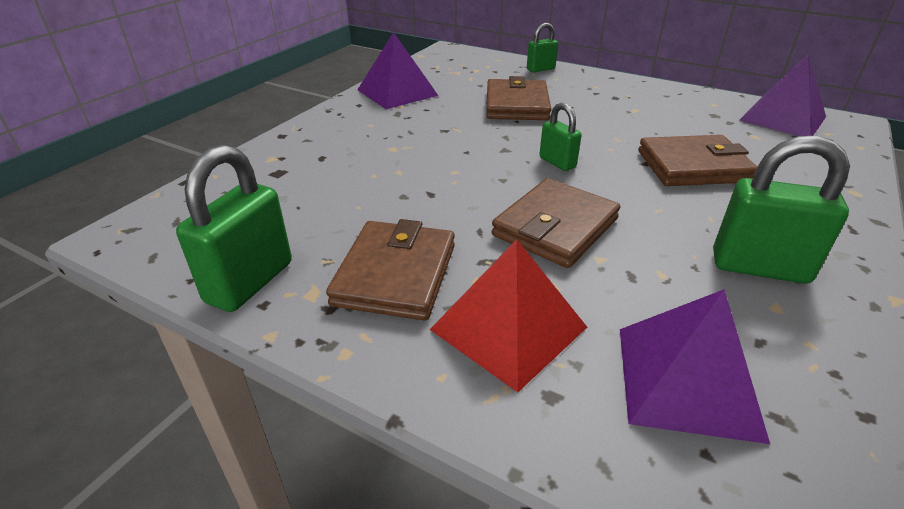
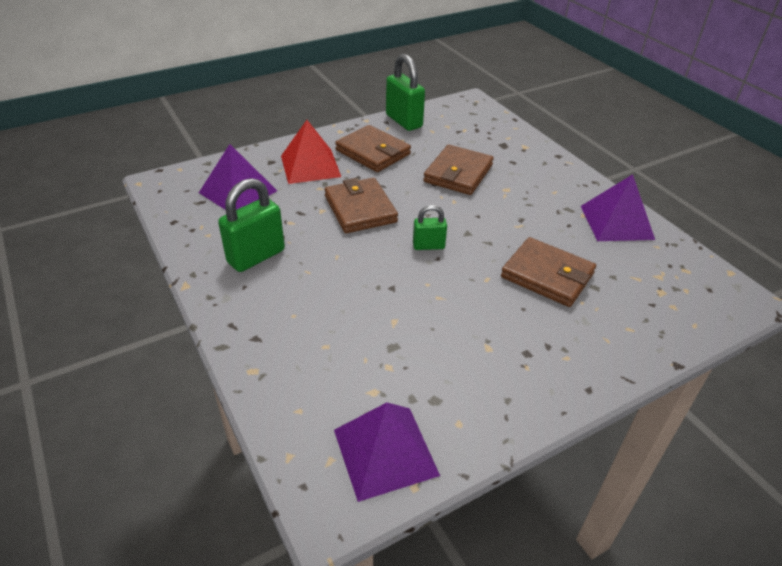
camera: 120 degrees right, 5 degrees up
(540, 69) = (642, 341): green padlock -> none
(693, 166) = (364, 308): brown wallet -> brown wallet (458, 173)

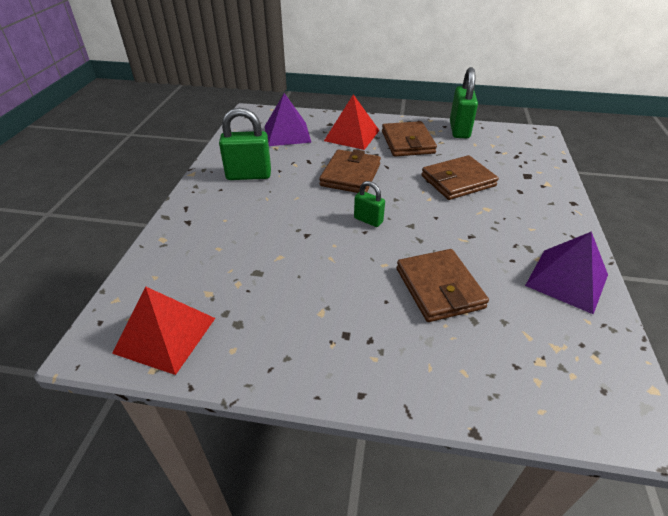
camera: 40 degrees right, 0 degrees up
(385, 452) = (165, 335): purple pyramid -> red pyramid

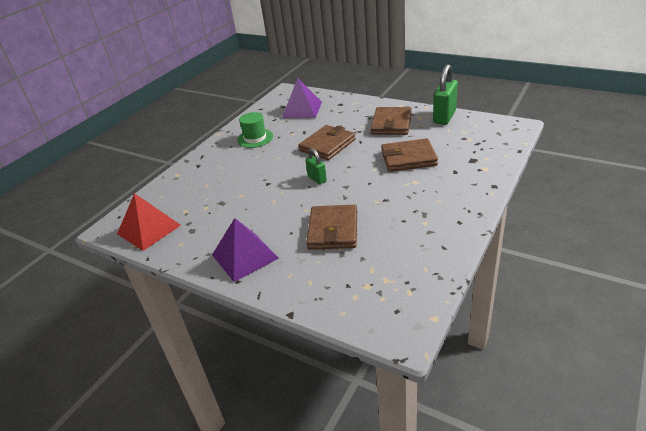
camera: 25 degrees right, 5 degrees down
(249, 175) = (255, 138): green padlock -> green hat
(352, 135) = (350, 115): red pyramid -> none
(566, 280) = (434, 240): purple pyramid -> purple pyramid (245, 256)

